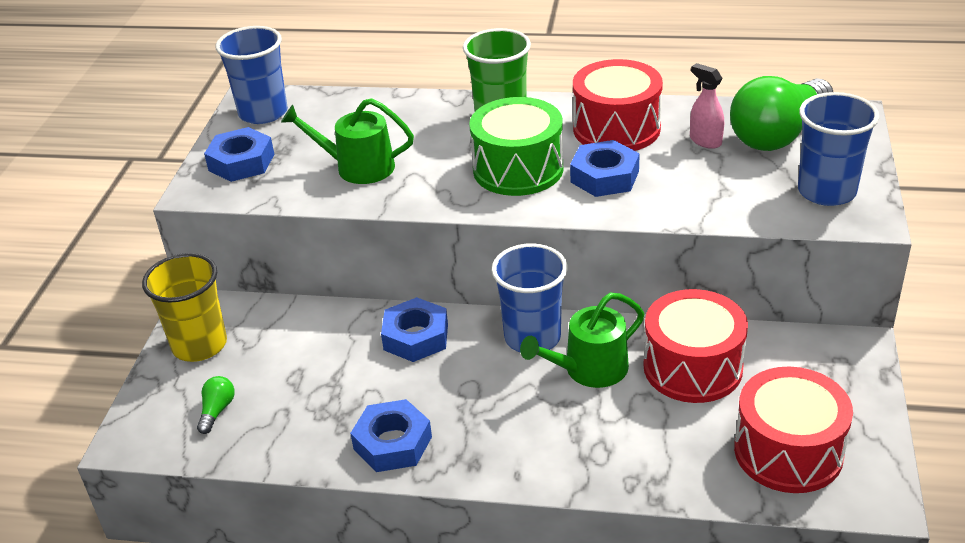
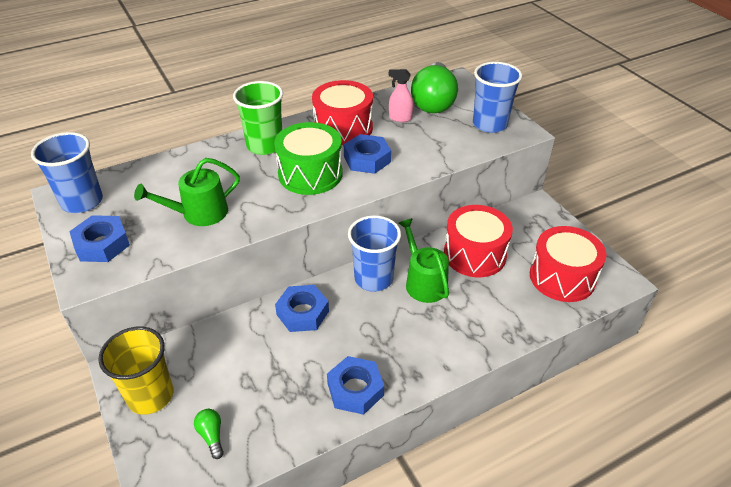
camera: 40 degrees left, 5 degrees up
(589, 369) = (423, 282): green watering can -> green watering can turned 135 degrees clockwise

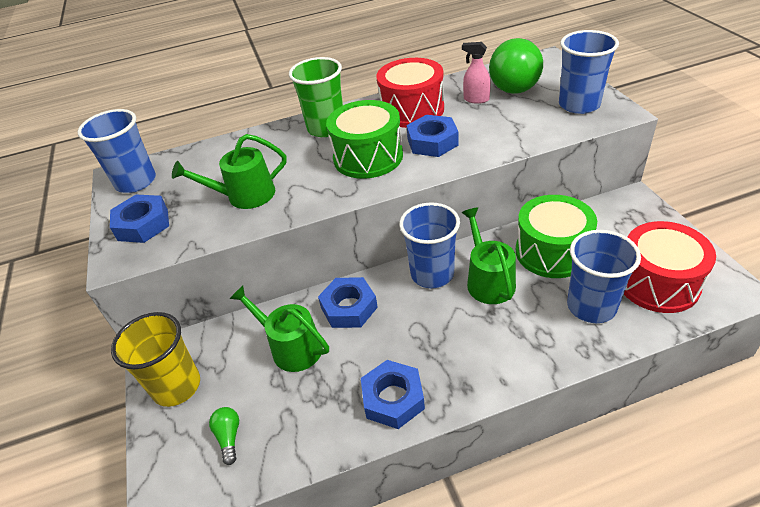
camera: 15 degrees right, 0 degrees up
(255, 352) = (291, 347): none -> green watering can
(474, 254) = (552, 252): red drum -> green drum
(511, 300) = (591, 306): none -> blue cup

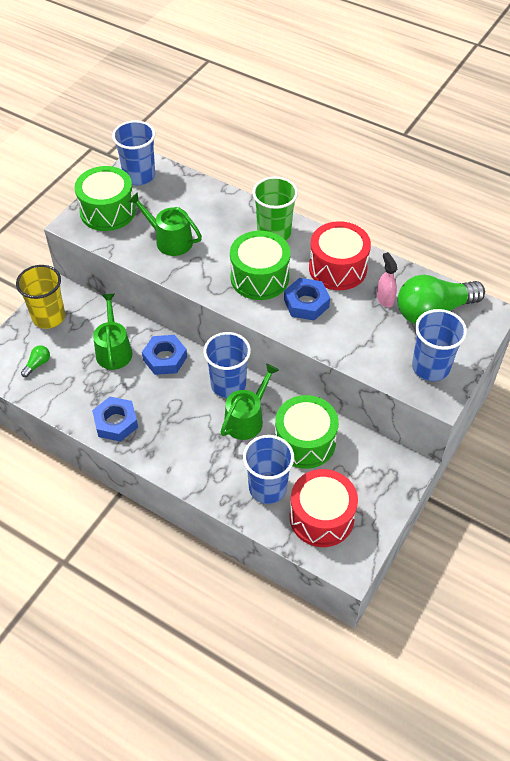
camera: 45 degrees right, 10 degrees up
(143, 224) = (107, 211): blue nut -> green drum

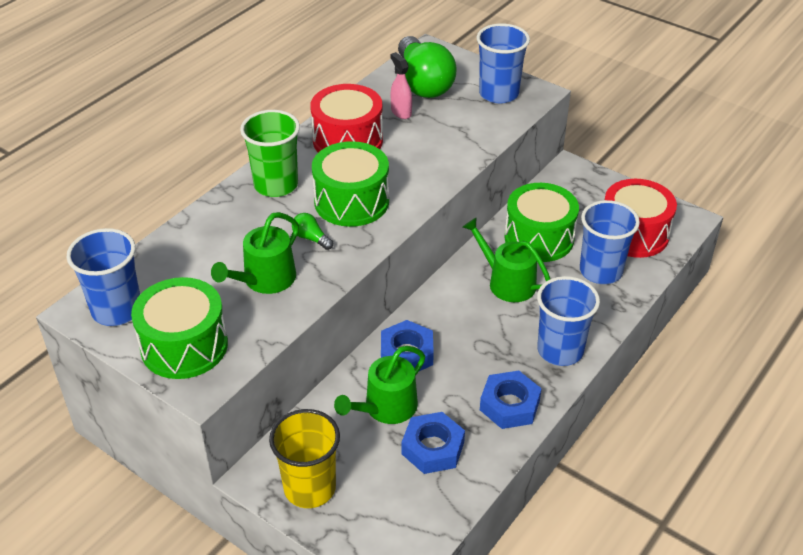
camera: 85 degrees left, 10 degrees down
(37, 364) = (402, 498): green light bulb -> green light bulb (311, 238)
(114, 350) = (386, 408): green watering can -> green watering can turned 45 degrees counterclockwise
(228, 385) = (455, 295): blue cup -> blue cup (560, 350)
(306, 303) = (399, 168): blue nut -> blue nut (433, 448)
(385, 299) = (401, 112): pink spray bottle -> pink spray bottle turned 75 degrees clockwise

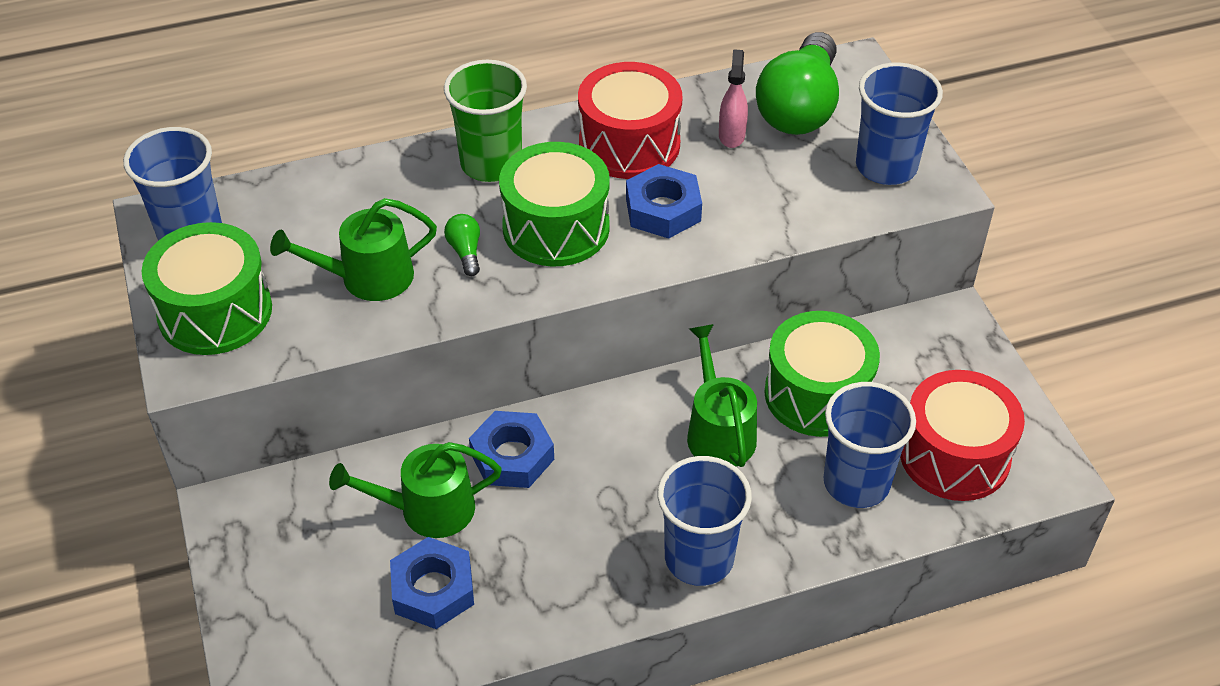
camera: 35 degrees right, 5 degrees up
(310, 488) = (263, 554): yellow cup -> none
(509, 405) = (569, 591): blue nut -> blue nut (663, 209)

